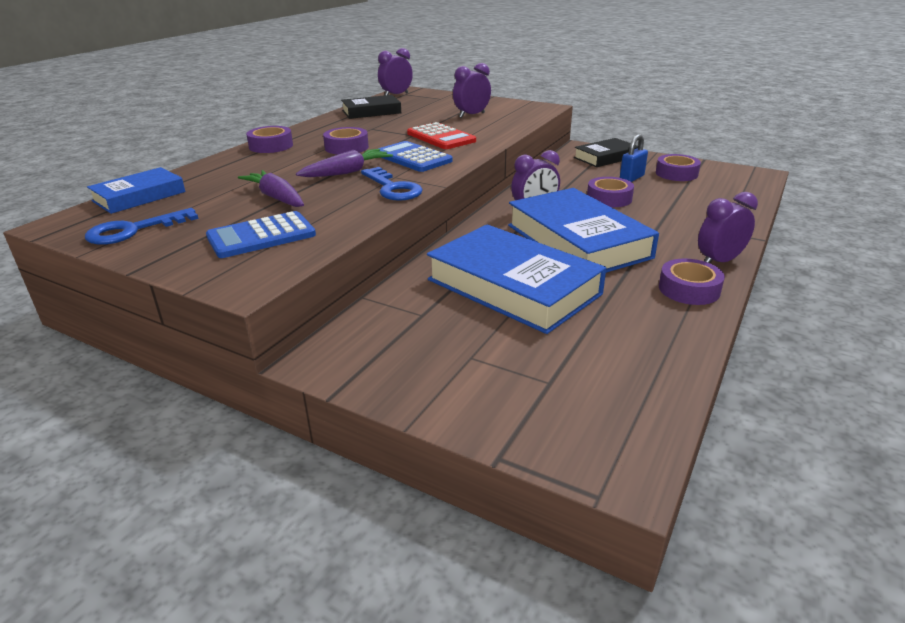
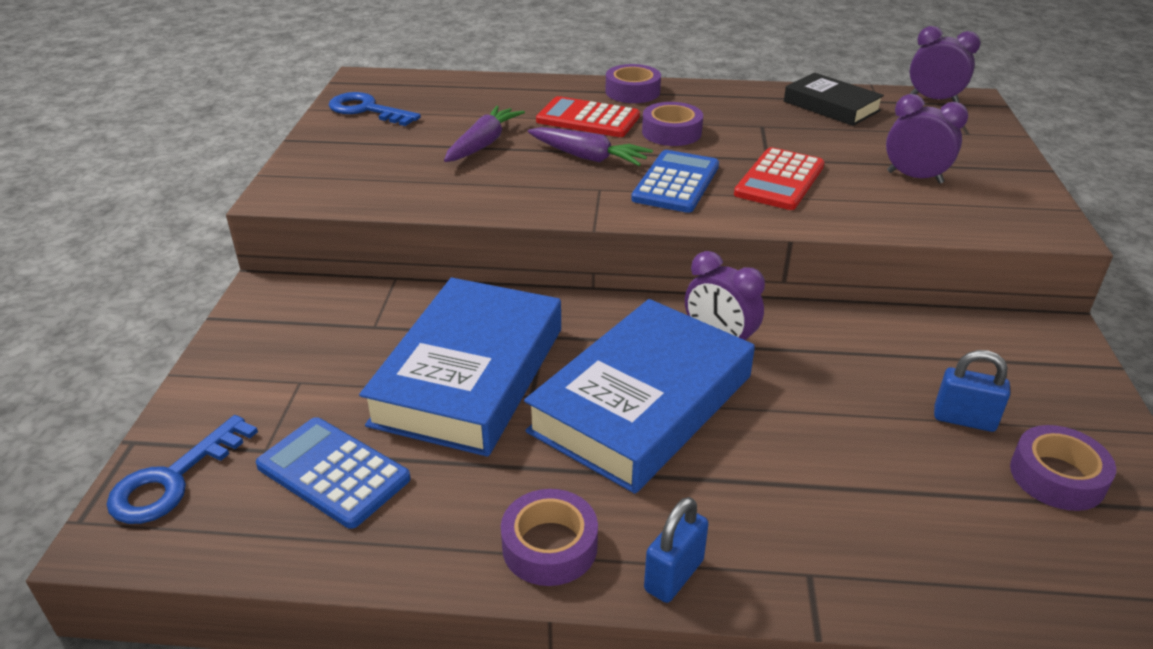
camera: 65 degrees right, 5 degrees up
(139, 196) = (442, 84): blue book -> none
(261, 236) = (385, 168): blue calculator -> blue calculator (333, 472)
(290, 163) = (588, 119): none -> red calculator
(392, 188) = (560, 198): blue key -> blue key (173, 479)
(605, 157) = (1039, 370): black book -> none
(609, 198) = (838, 407): purple tape -> none
(719, 261) = (674, 575): purple clock -> blue padlock

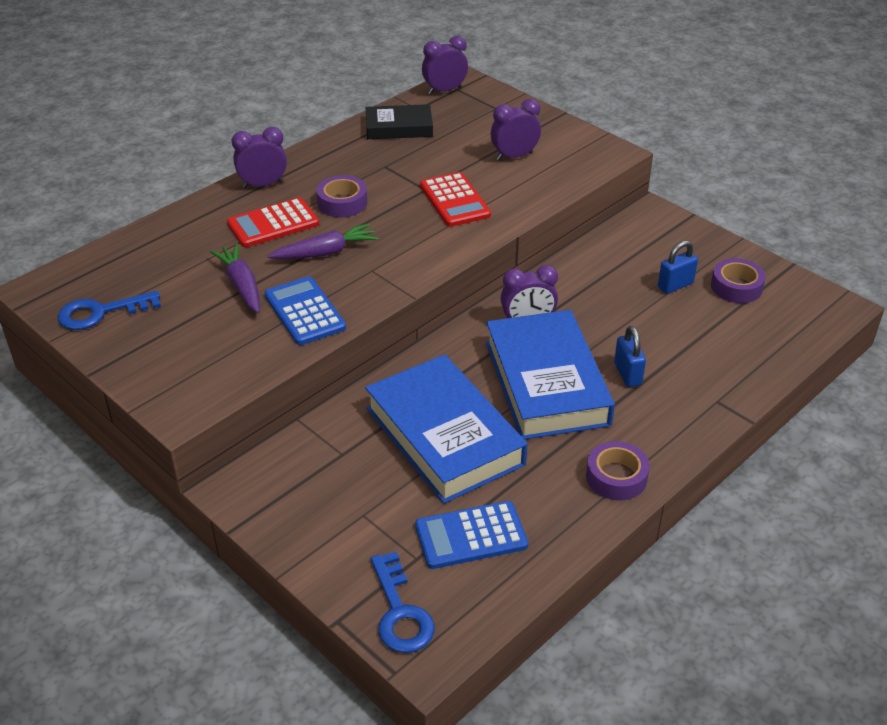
camera: 50 degrees left, 5 degrees up
(632, 92) = (263, 184): purple tape -> purple clock
(674, 575) = (676, 445): blue padlock -> blue padlock (627, 374)
(676, 183) = (405, 238): blue calculator -> blue calculator (305, 312)

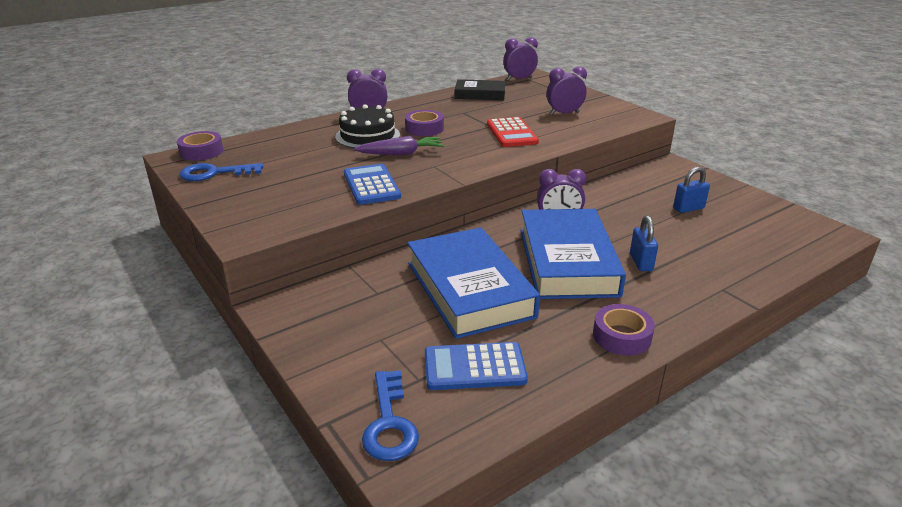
camera: 10 degrees right, 10 degrees down
(241, 285) = (328, 166): purple carrot -> none
(273, 224) = (367, 136): red calculator -> black cake
(736, 287) = (742, 214): purple tape -> purple tape (201, 152)

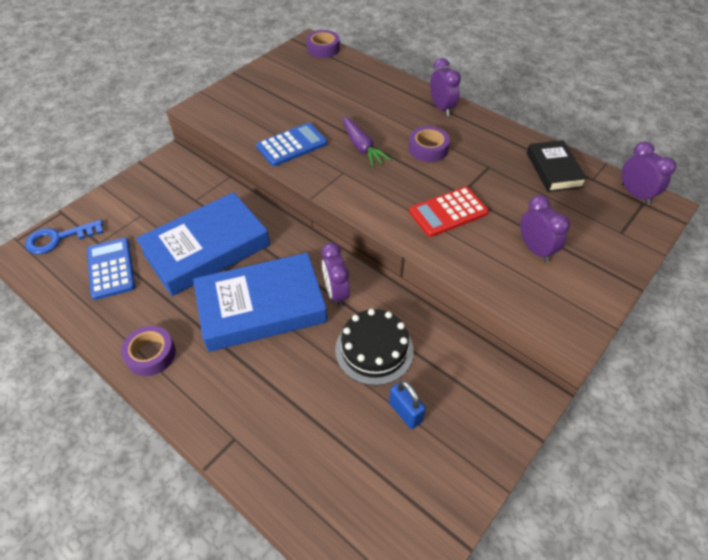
camera: 75 degrees right, 20 degrees up
(215, 173) = (288, 66): blue key -> none
(367, 136) = (393, 119): black cake -> black cake (374, 350)
(641, 262) = (271, 366): blue padlock -> none

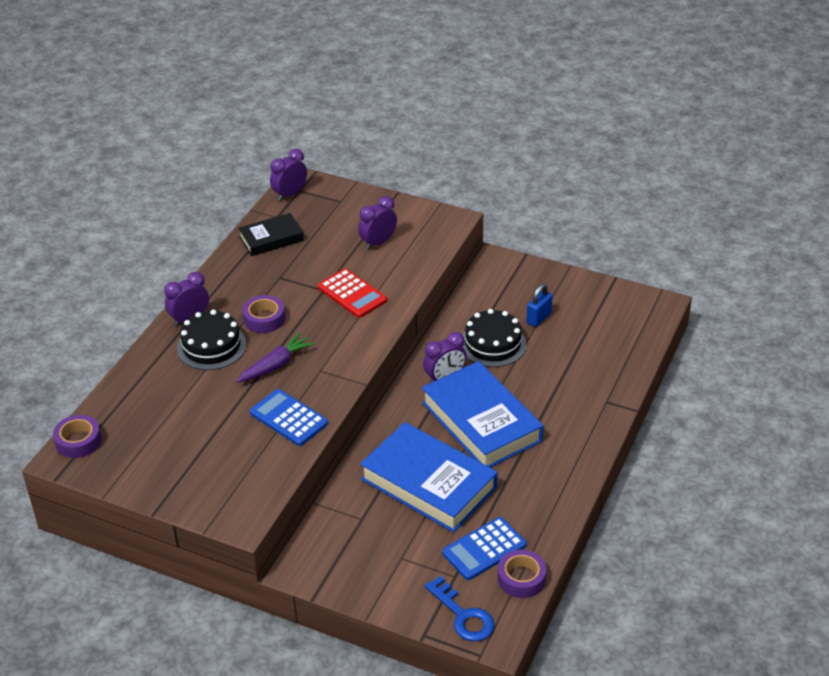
camera: 105 degrees left, 10 degrees down
(151, 354) = (562, 477): purple tape -> purple tape (521, 578)
(402, 115) = (211, 346): none -> black cake

